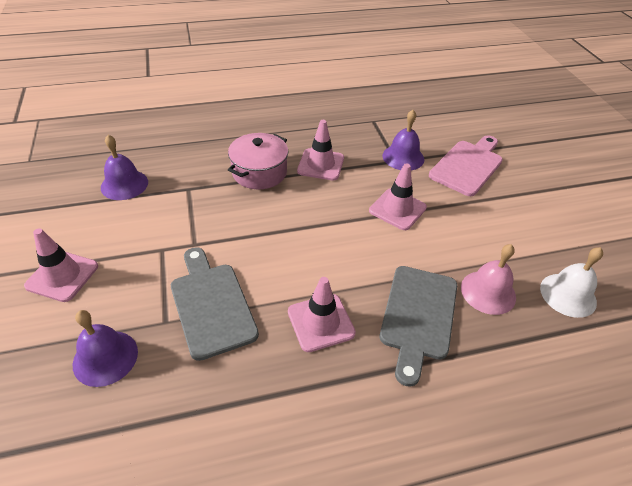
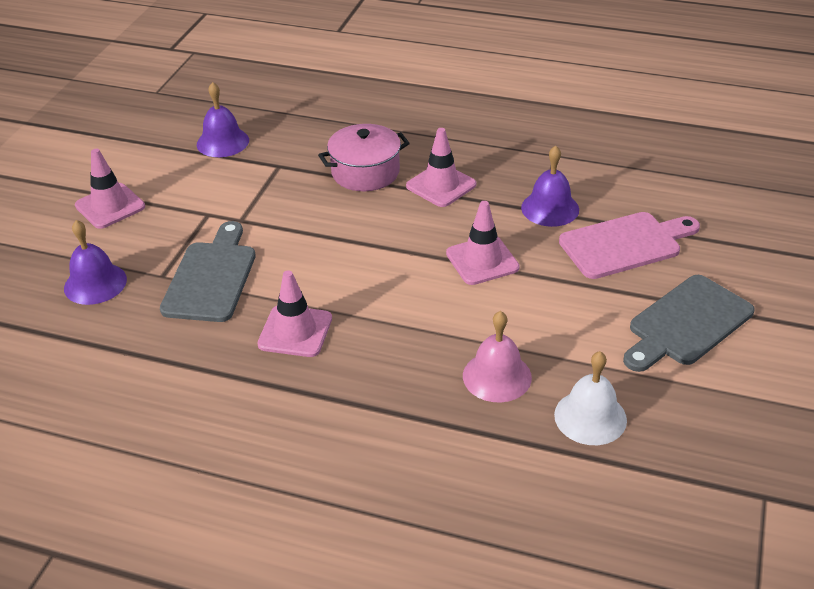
camera: 35 degrees right, 5 degrees down
(418, 316) = (396, 366): grey cutting board -> grey cutting board (686, 323)

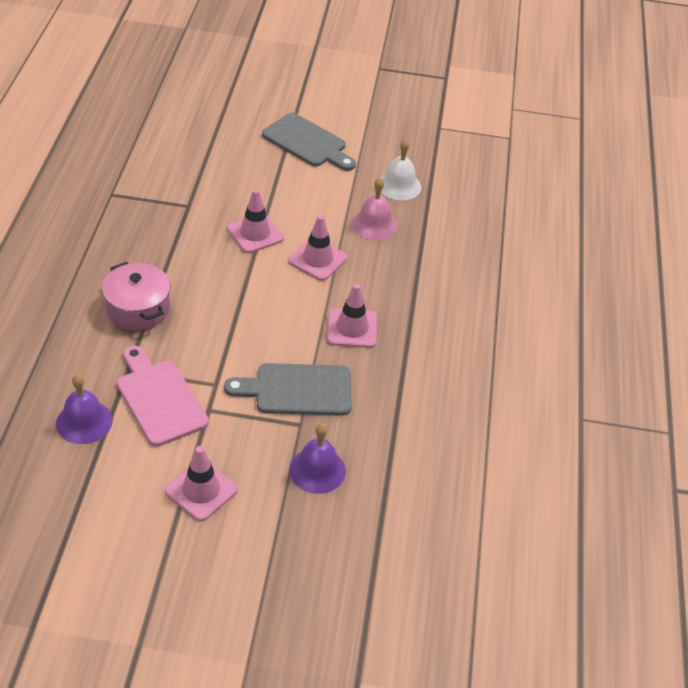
camera: 105 degrees left, 5 degrees up
(441, 185) = (157, 260): pink traffic cone -> pink traffic cone (317, 259)
(550, 208) = (186, 199): purple bell -> none
(625, 244) = (228, 164): pink cutting board -> pink cutting board (159, 399)

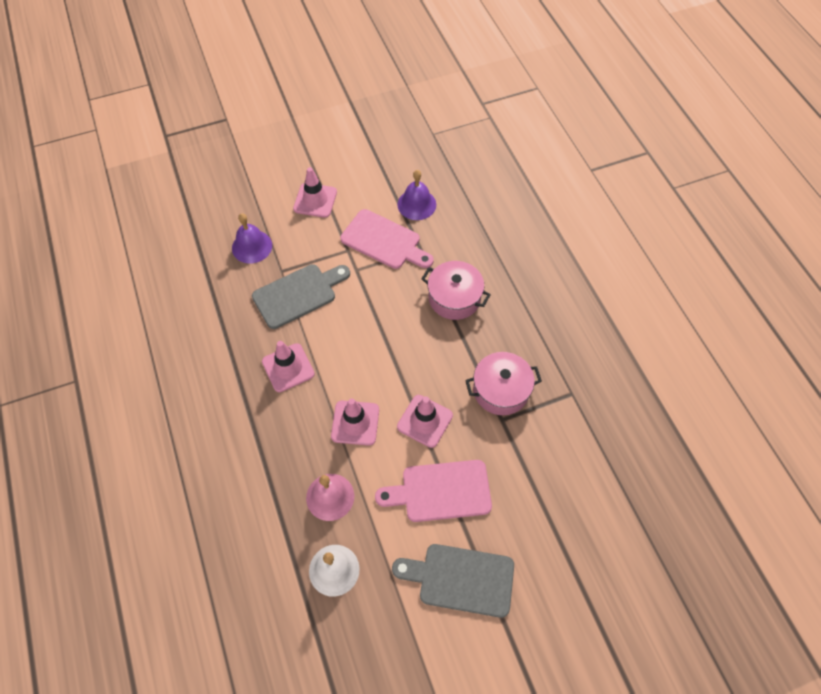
camera: 155 degrees right, 15 degrees up
(169, 223) = (501, 390): none -> pink pot
(281, 189) = (440, 491): none -> pink cutting board

